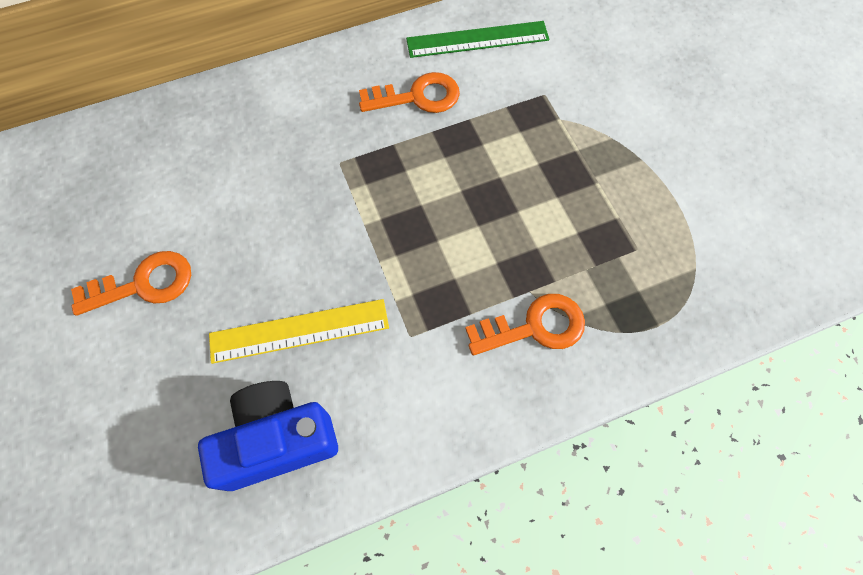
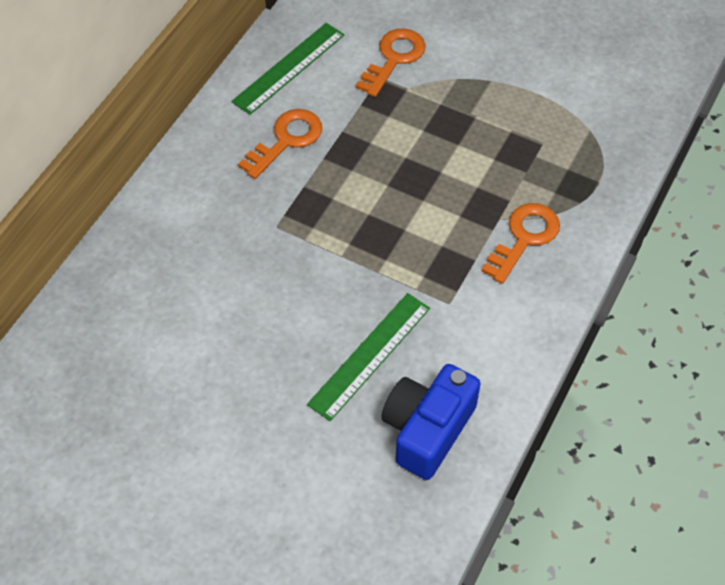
camera: 40 degrees left, 10 degrees down
(144, 284) = (219, 411): orange key -> orange key (394, 58)
(299, 330) = (369, 355): yellow ruler -> green ruler

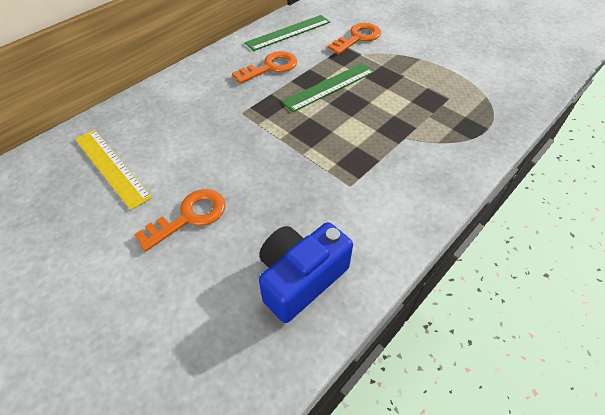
camera: 15 degrees right, 5 degrees down
(142, 346) = (111, 167): none -> yellow ruler
(369, 355) = (274, 209): green ruler -> green ruler (329, 86)
(524, 238) = (421, 153): orange key -> orange key (189, 217)

